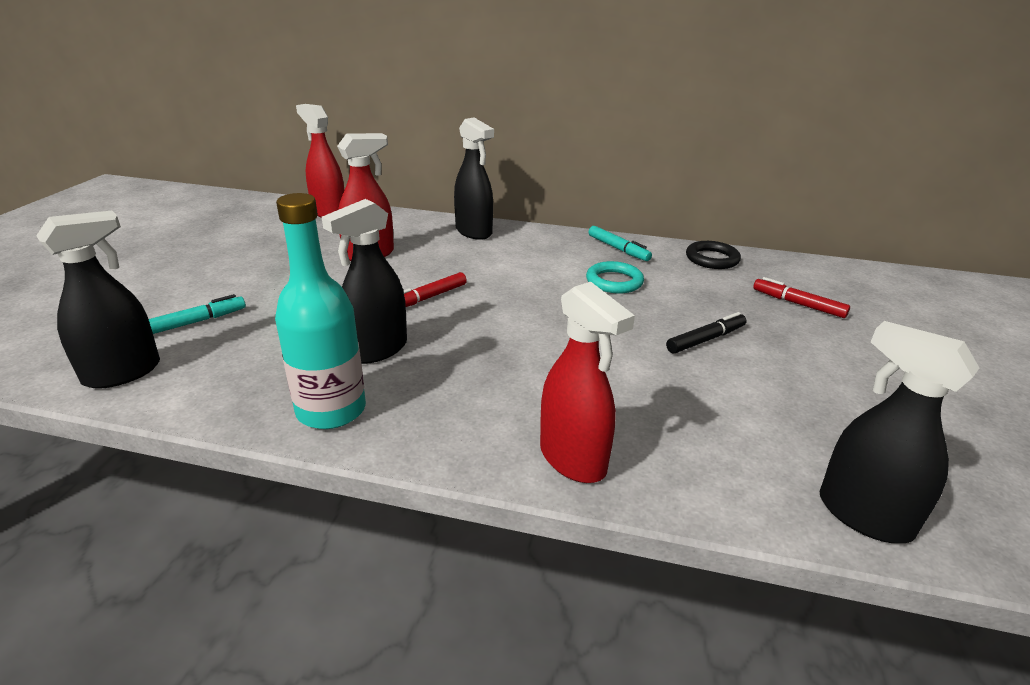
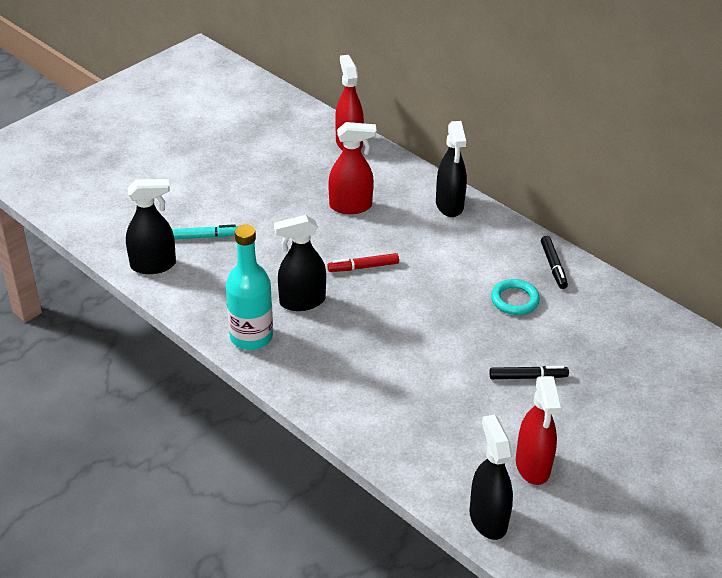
camera: 30 degrees right, 10 degrees up
(573, 459) = (360, 421): red spray bottle -> red spray bottle (533, 466)
(618, 249) = (553, 266): turquoise marker -> black marker
(712, 259) = (623, 305): black ring -> none
(798, 304) = (640, 375): red marker -> none

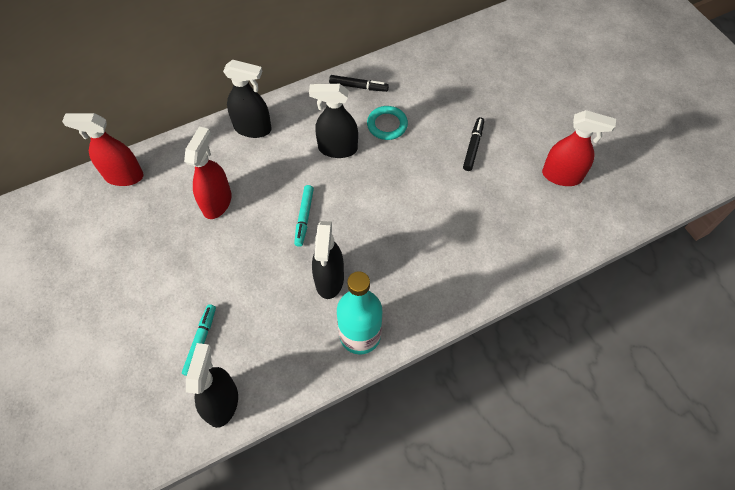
camera: 70 degrees left, 20 degrees up
(363, 267) = (304, 217): red marker -> turquoise marker
(488, 519) = (605, 221): black spray bottle -> black spray bottle (337, 148)

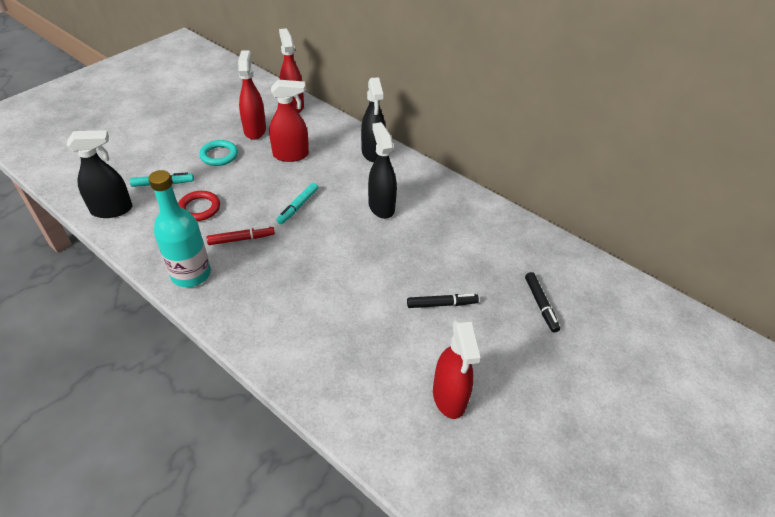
camera: 65 degrees right, 15 degrees down
(150, 226) = (255, 130): none -> red spray bottle
(263, 310) = (199, 208): none -> red ring
(304, 217) = (298, 206): turquoise marker -> turquoise marker turned 45 degrees counterclockwise
(329, 280) = (241, 239): black spray bottle -> red marker
(358, 86) = (459, 201): black marker -> black marker (540, 304)
(387, 125) = (428, 232): turquoise ring -> turquoise ring (219, 155)

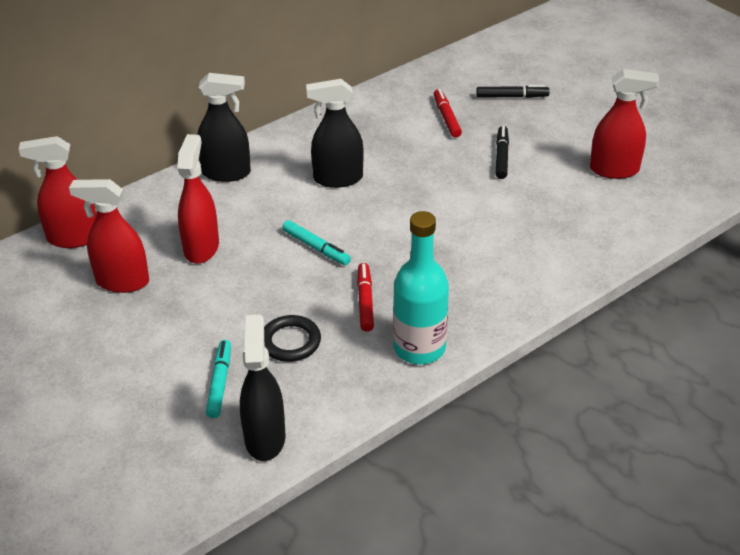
camera: 75 degrees left, 5 degrees down
(199, 208) = (290, 342): red ring -> black ring
(219, 155) = (172, 321): turquoise ring -> none
(487, 261) = (446, 117): none -> red marker

